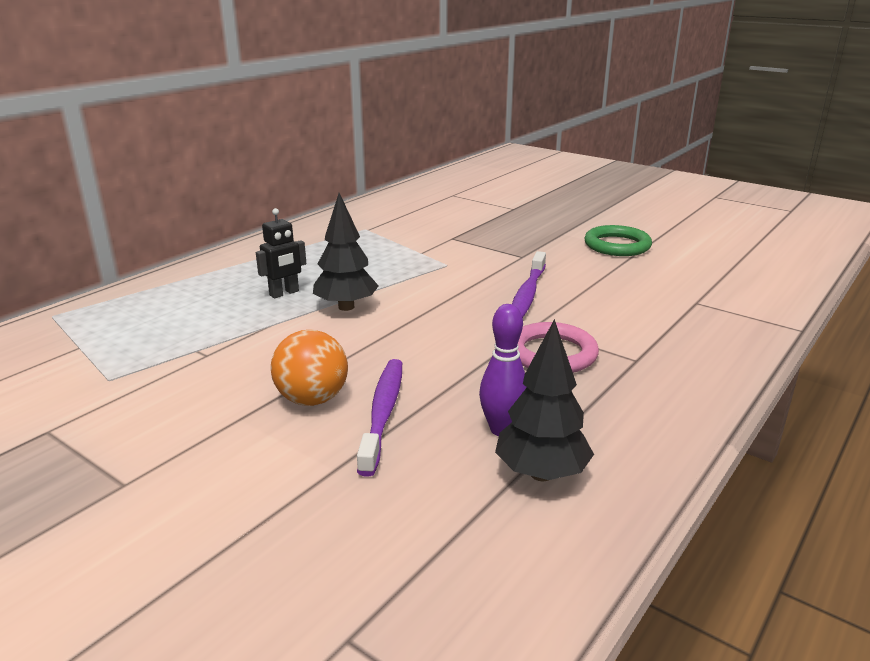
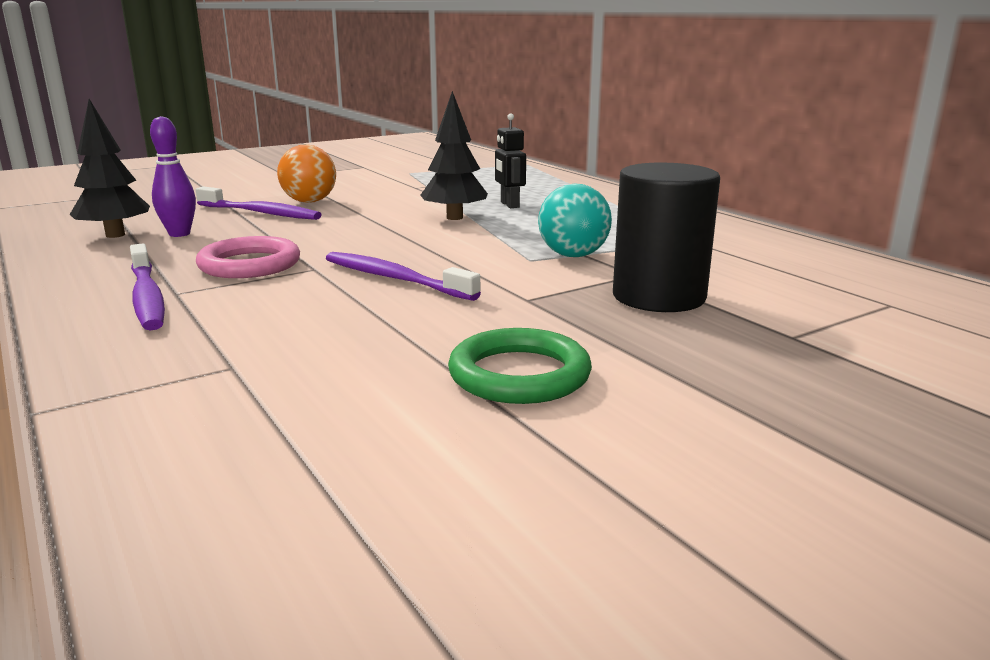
camera: 110 degrees right, 5 degrees down
(428, 255) = (573, 255): none -> turquoise ball
(487, 230) = (658, 297): none -> black cylinder
(658, 366) = (147, 297): none -> purple toothbrush

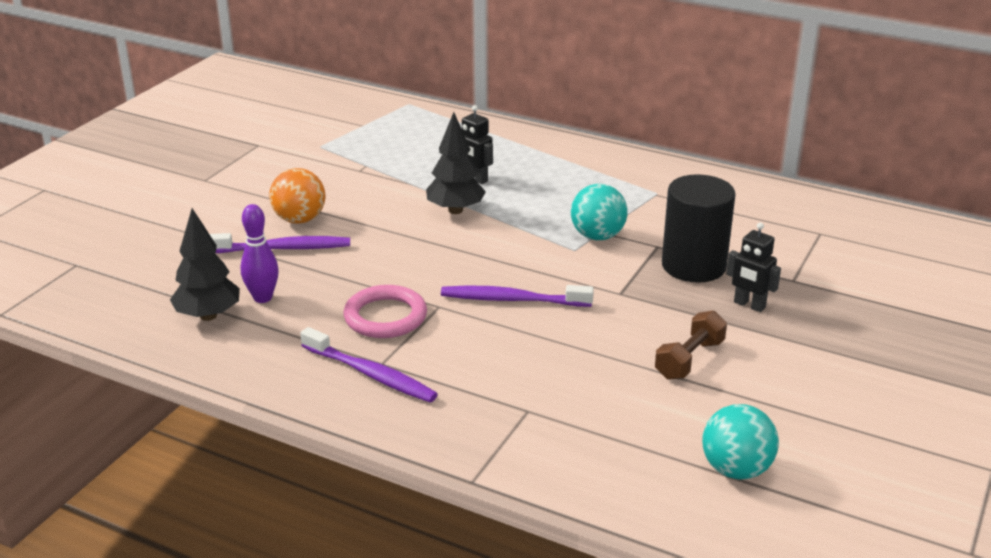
camera: 30 degrees left, 10 degrees up
(380, 527) = (736, 470): none -> turquoise ball
(519, 374) = (689, 359): green ring -> brown dumbbell
(689, 344) = (749, 305): none -> black robot

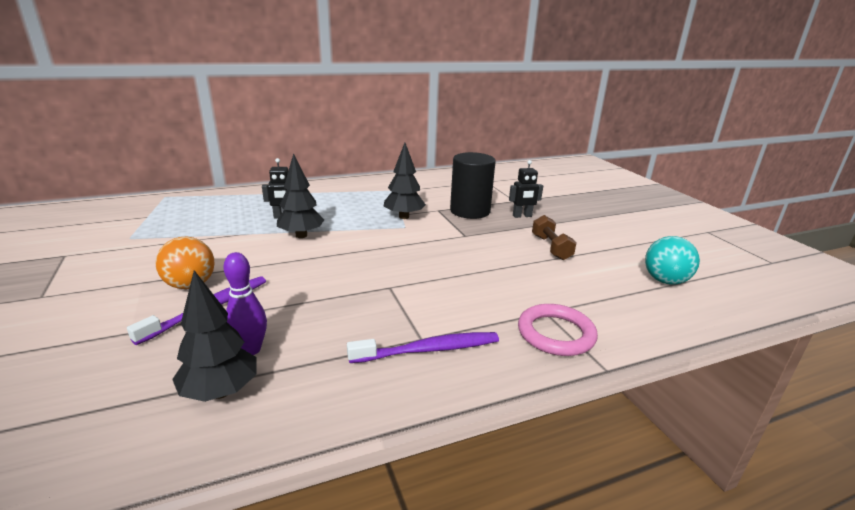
camera: 50 degrees left, 5 degrees down
(385, 317) = (369, 310): pink ring -> pink ring (556, 334)
(512, 300) = (423, 263): purple toothbrush -> none
(597, 236) = (404, 217): turquoise ball -> black tree

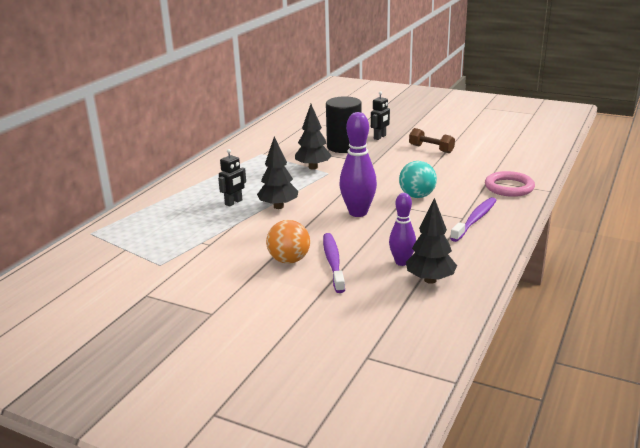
camera: 40 degrees left, 0 degrees up
(341, 274) = (358, 213): none -> purple bowling pin
(665, 281) = (509, 143): turquoise ball -> turquoise ball (417, 196)

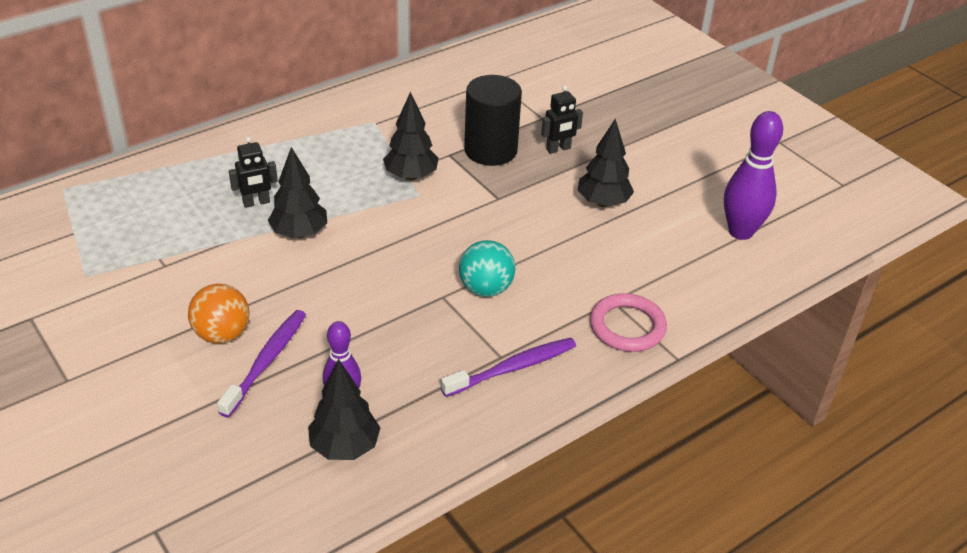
camera: 25 degrees right, 15 degrees up
(358, 213) = (381, 287): purple bowling pin -> purple bowling pin (740, 232)
(431, 149) = (603, 202): brown dumbbell -> black tree

